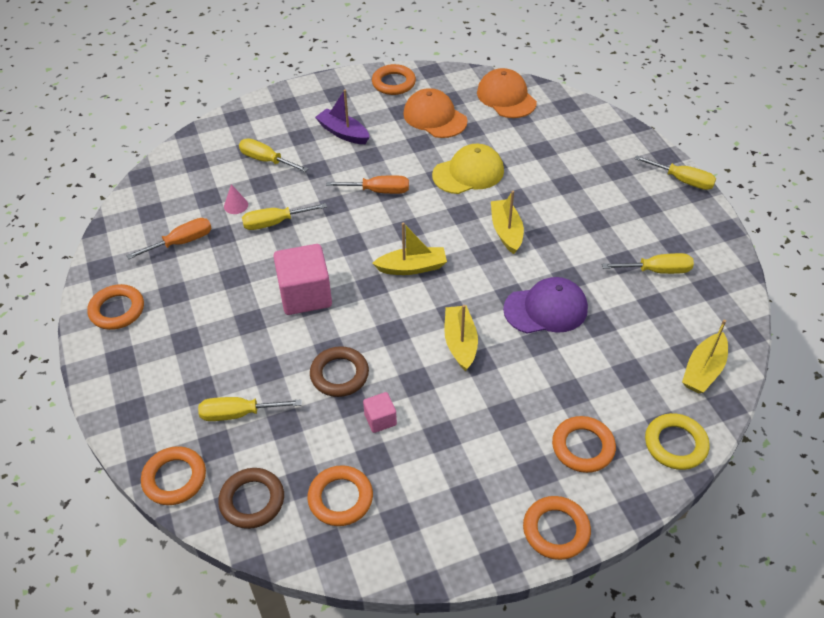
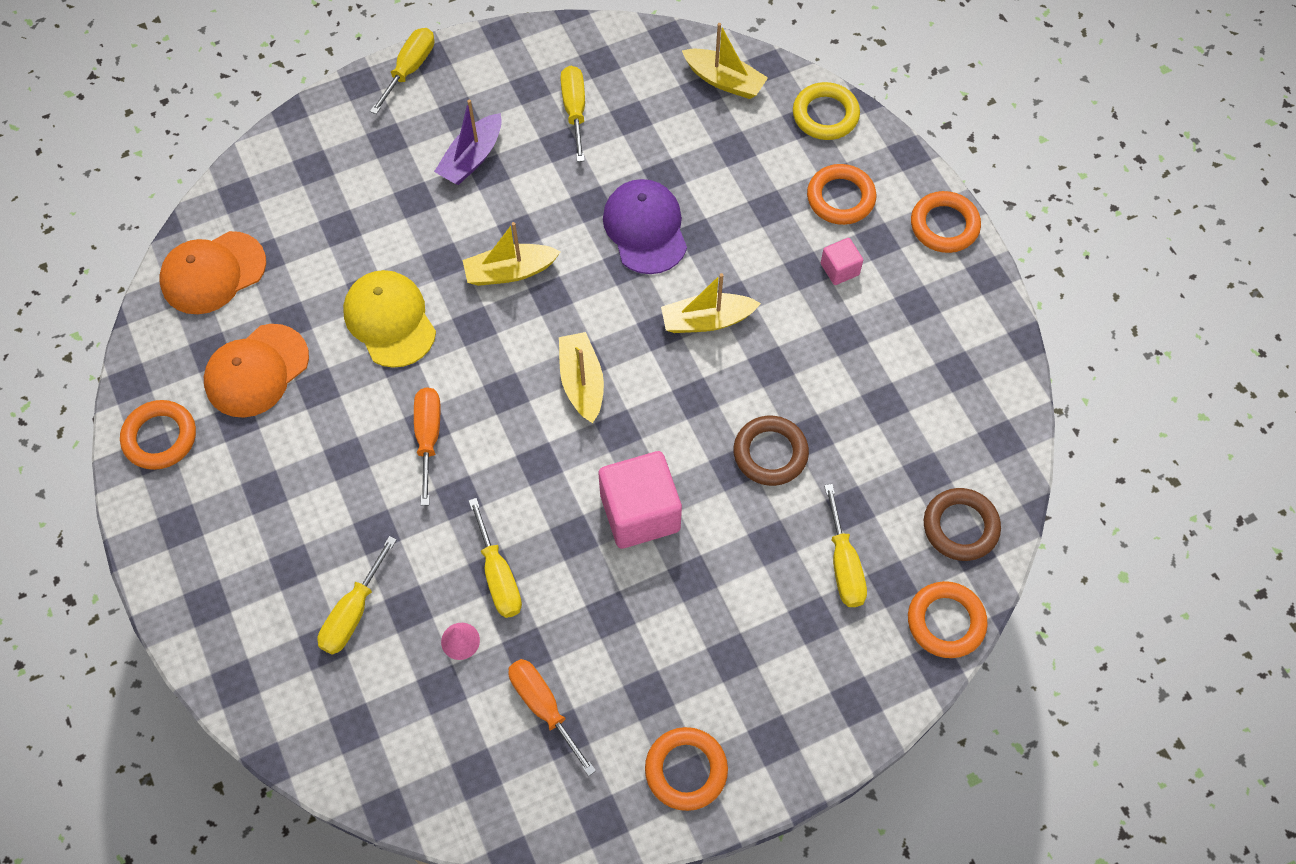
camera: 95 degrees left, 15 degrees up
(340, 498) = (942, 433): orange ring -> none
(343, 133) = (288, 502): purple boat -> purple boat (472, 158)
(380, 419) = (831, 401): pink cube -> pink cube (839, 269)

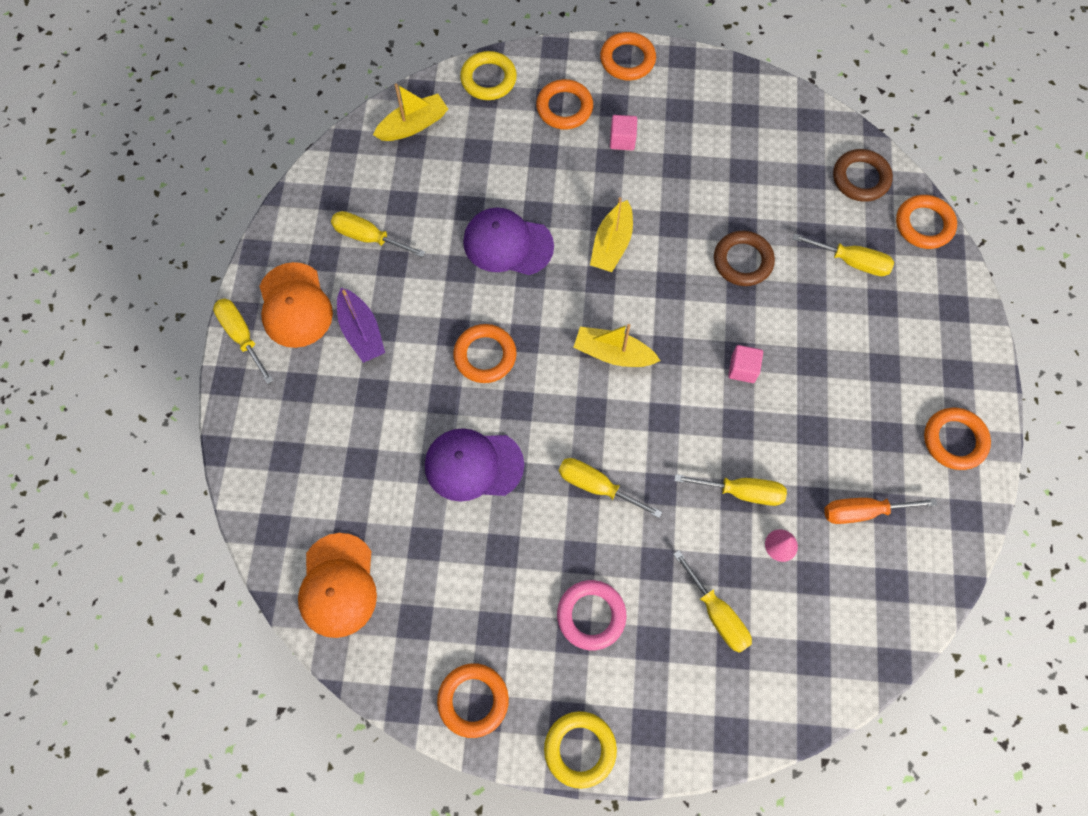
camera: 60 degrees left, 5 degrees up
(157, 551) = (580, 749): none -> yellow ring
(256, 371) = (457, 591): orange cap -> orange cap (295, 305)
(292, 497) = (591, 615): none -> pink ring
(390, 320) = (473, 465): yellow cap -> purple cap
(428, 437) = (596, 486): orange screwdriver -> yellow screwdriver
(510, 271) = (485, 355): yellow boat -> orange ring
(640, 512) = (742, 369): pink cube -> pink cube, size x0.49

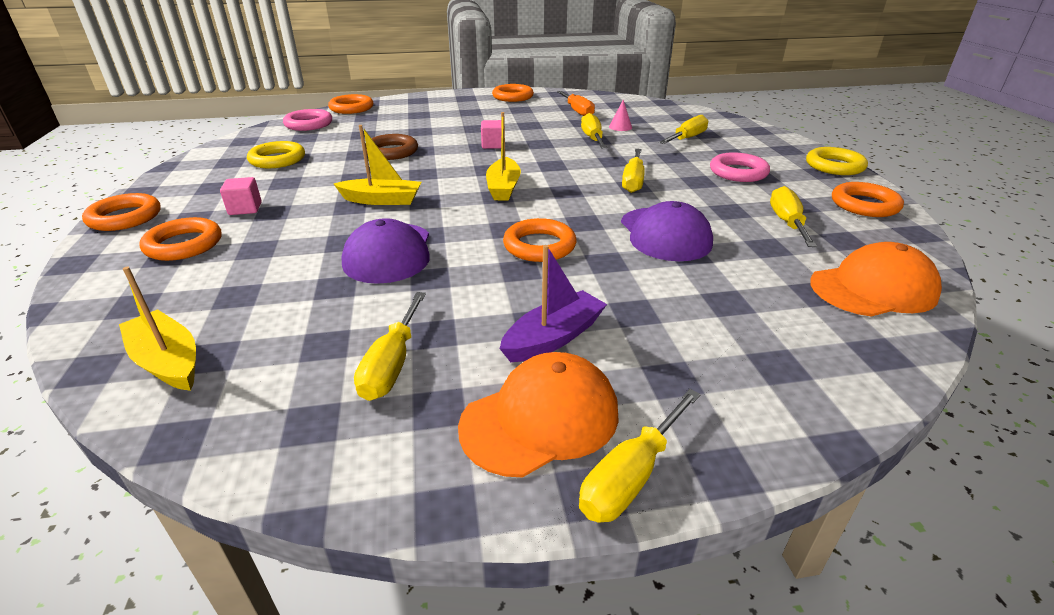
camera: 105 degrees left, 35 degrees down
(488, 79) = (102, 305): yellow ring -> yellow ring (277, 160)
(851, 261) = (386, 123): yellow screwdriver -> yellow screwdriver (787, 223)
(860, 178) = (308, 124): brown ring -> pink ring

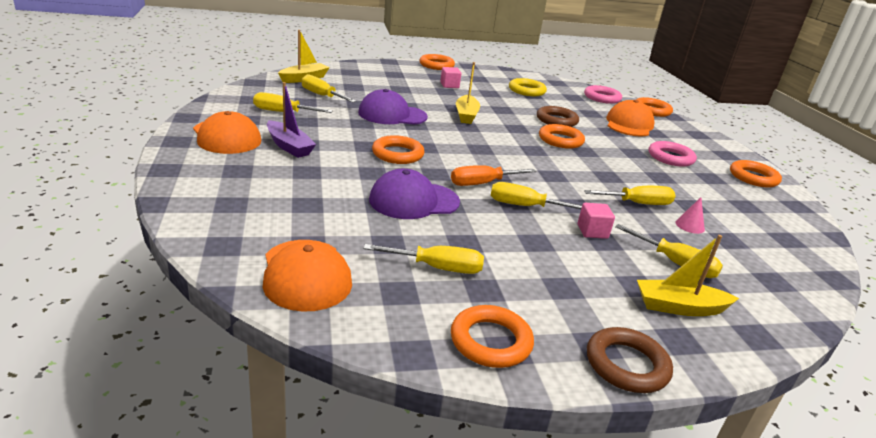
camera: 85 degrees right, 5 degrees down
(184, 245) = (406, 76): orange ring -> orange ring (560, 140)
(398, 121) = (629, 124): none -> orange cap
(493, 145) = (591, 156): pink cube -> pink cube (592, 231)
(503, 188) = (496, 152): yellow boat -> yellow boat (679, 307)
(577, 111) = (729, 208): orange screwdriver -> orange screwdriver (482, 183)
(631, 476) = (178, 149): yellow screwdriver -> yellow screwdriver (322, 95)
(738, 172) = (570, 273): pink ring -> pink ring (670, 157)
(834, 166) = (626, 365): yellow ring -> brown ring

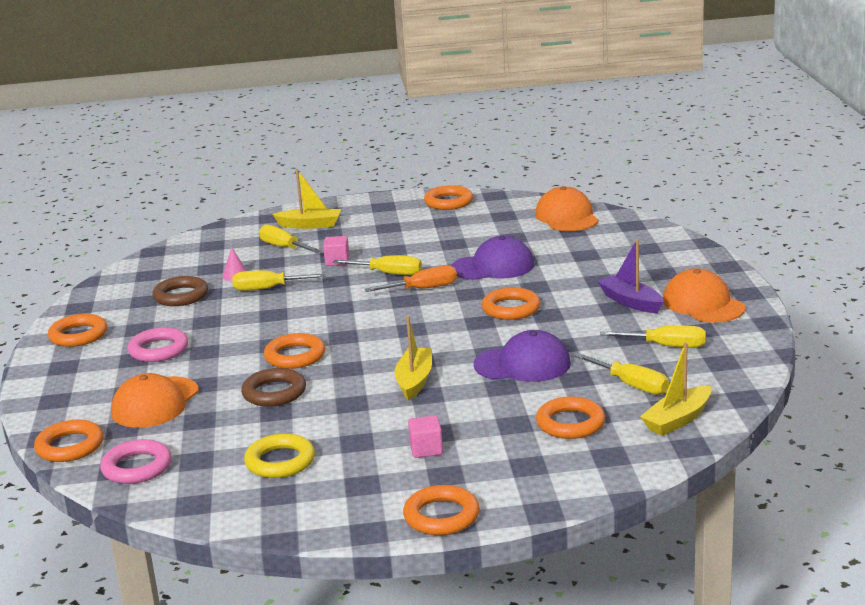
camera: 170 degrees left, 5 degrees down
(367, 85) = (570, 423): none -> orange ring
(437, 268) = (476, 228): yellow screwdriver -> none
(626, 365) = (371, 201): brown ring -> brown ring (181, 296)

